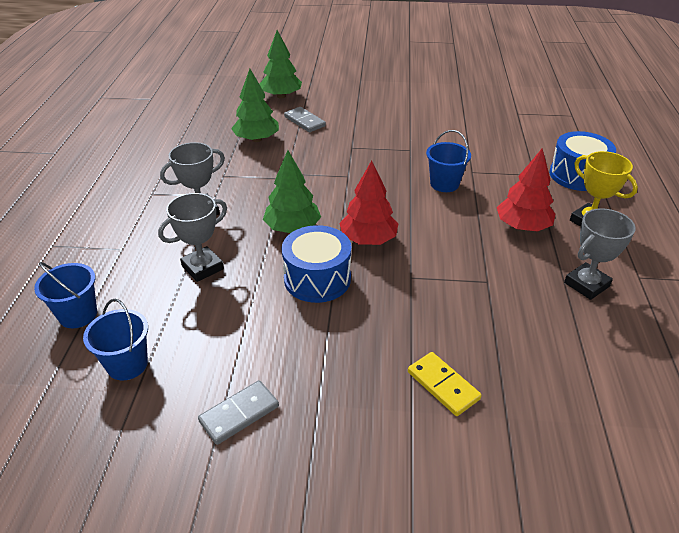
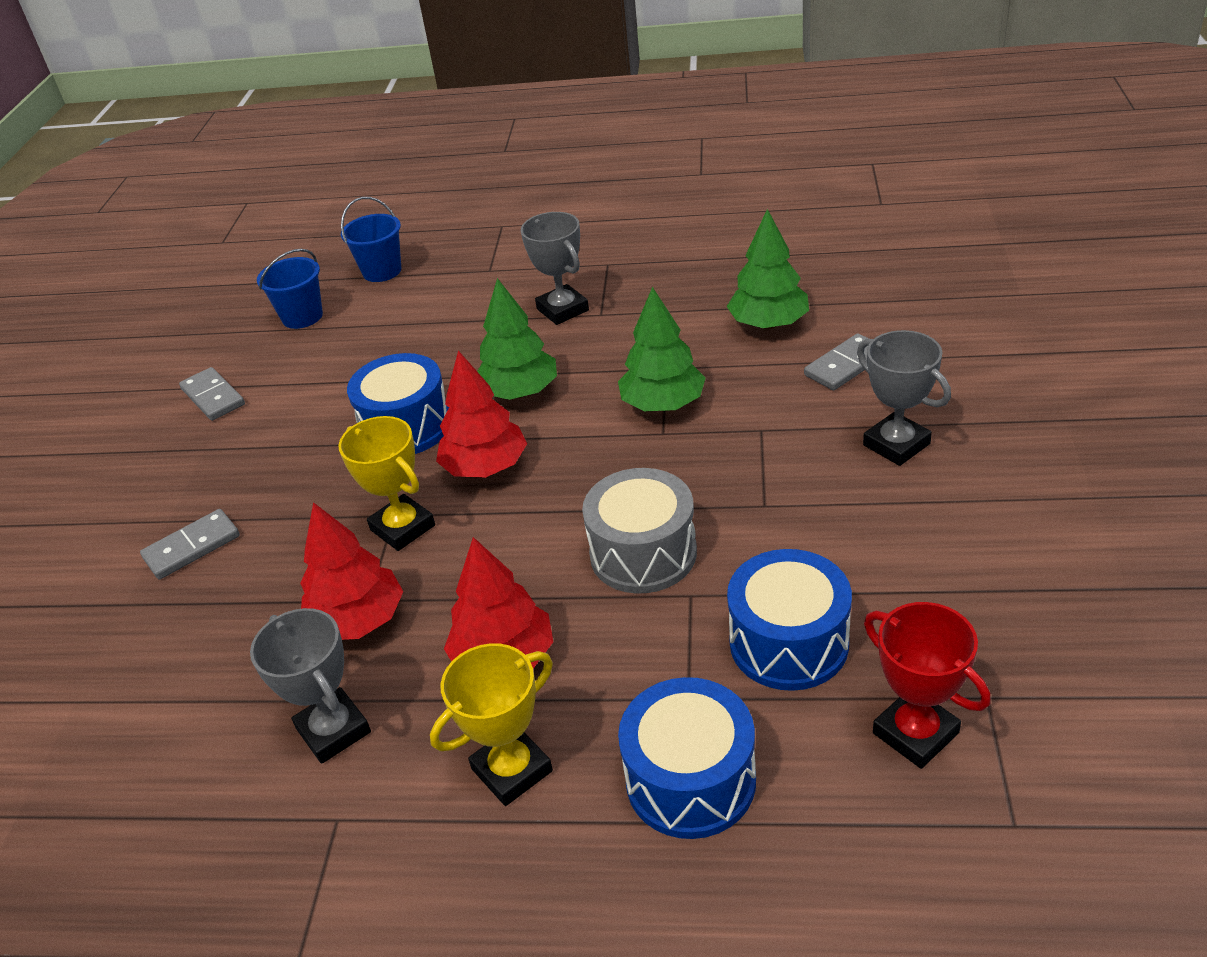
camera: 95 degrees right, 0 degrees up
(202, 267) = (445, 333): grey trophy -> grey trophy (896, 444)
(281, 96) = (941, 326): green tree -> green tree (663, 404)
(423, 272) = (403, 528): none -> yellow trophy
(443, 385) = (192, 547): yellow domino -> grey domino
(444, 184) = (643, 553): blue bucket -> grey drum
(498, 149) = (788, 643): none -> blue drum
(505, 284) = (358, 620): none -> red tree
(538, 127) = (915, 733): none -> red trophy

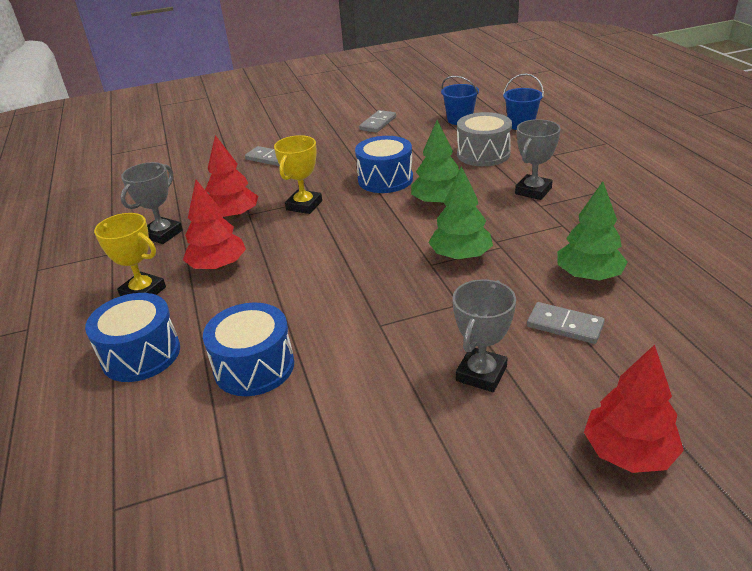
camera: 65 degrees right, 5 degrees down
(485, 467) = (364, 213): red tree -> red tree (628, 452)
(643, 553) = (314, 288): grey drum -> grey drum (483, 154)
(915, 733) = (187, 443): red trophy -> none

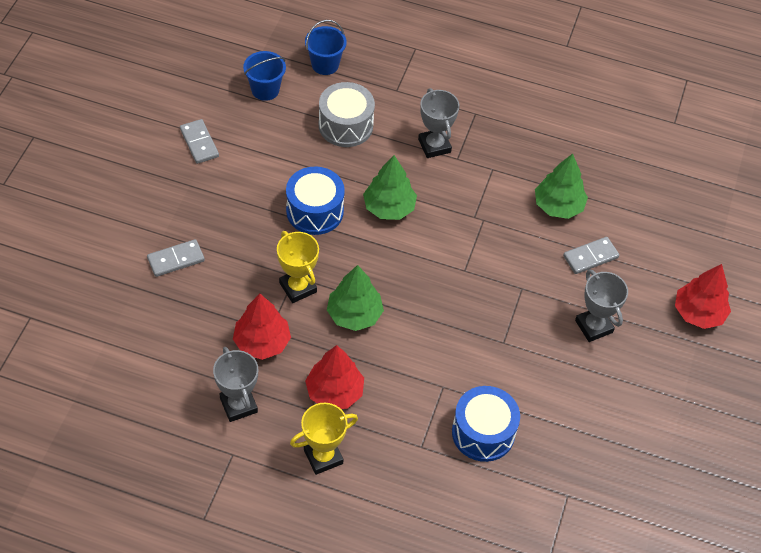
camera: 60 degrees left, 20 degrees up
(141, 354) = (408, 490): blue drum -> none
(460, 256) = (472, 248): green tree -> green tree (354, 314)

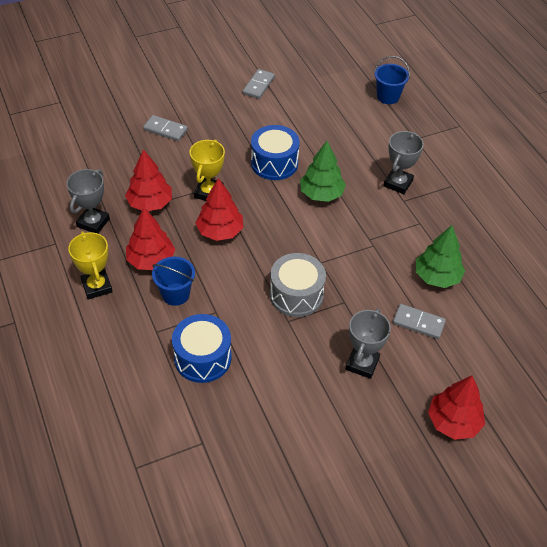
camera: 50 degrees right, 5 degrees down
(265, 90) = (333, 85): blue bucket -> blue bucket (175, 294)
(323, 456) = (97, 286): yellow trophy -> yellow trophy turned 45 degrees clockwise
(345, 125) = (356, 134): grey drum -> grey drum (296, 295)
(354, 314) = (220, 231): green tree -> red tree

